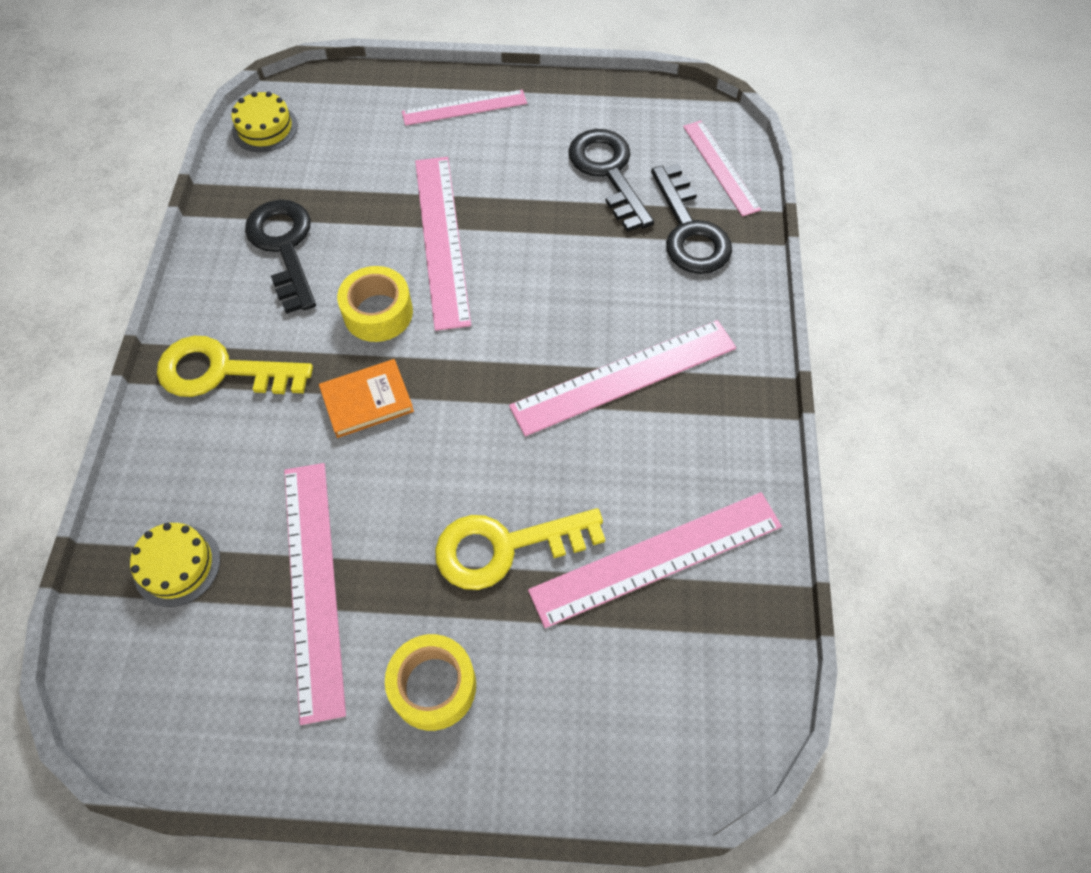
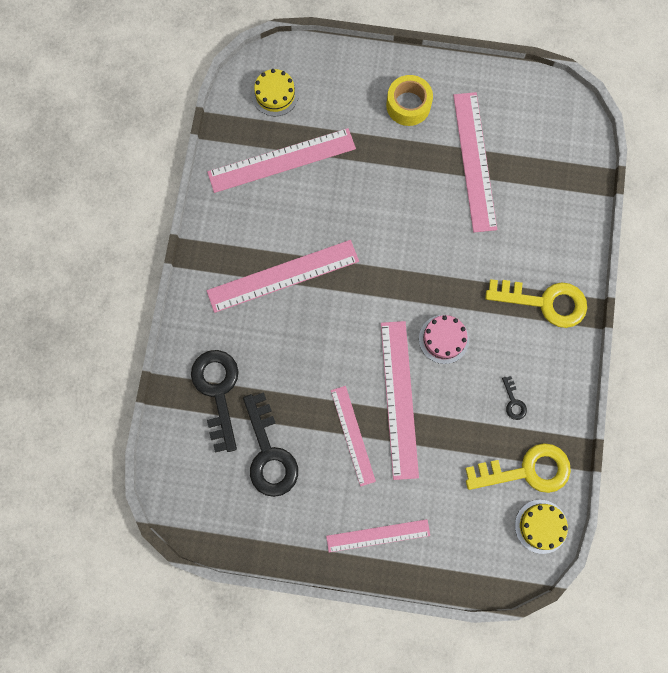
camera: 175 degrees left, 15 degrees up
(177, 565) = (552, 178): yellow cake -> yellow cake (275, 94)
(284, 247) = (513, 402): black key -> black key, size x0.43
(367, 400) = (448, 273): orange book -> none
(378, 313) = (443, 339): yellow tape -> pink cake
(504, 547) = (367, 173): yellow key -> yellow key (527, 470)
(720, 167) = (181, 451): pink ruler -> pink ruler (353, 435)

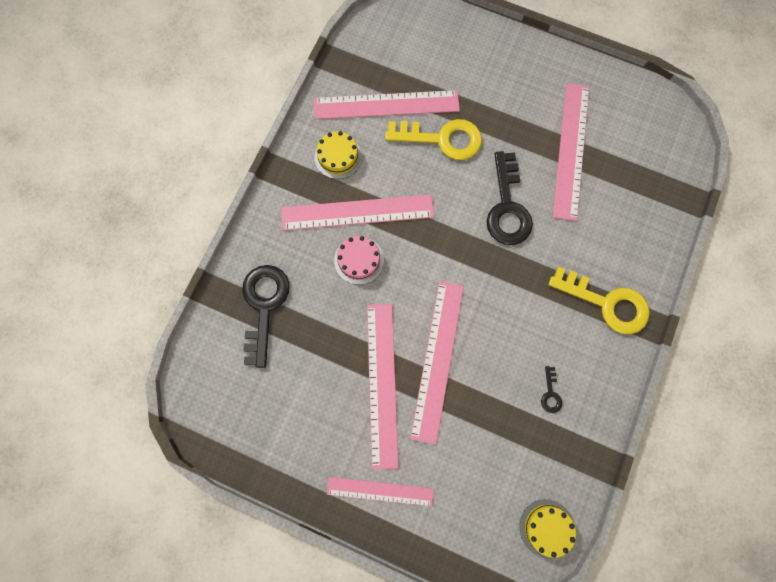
camera: 15 degrees right, 0 degrees up
(269, 454) = (296, 380): black key -> black key (507, 207)
(275, 94) = (397, 43): yellow cake -> yellow cake (338, 157)
(353, 435) = (382, 384): pink ruler -> pink ruler, size x1.59
(408, 105) = (520, 83): yellow tape -> none
(443, 339) = (497, 313): pink cake -> pink cake (359, 260)
(527, 470) = (546, 466): yellow key -> yellow key (442, 139)

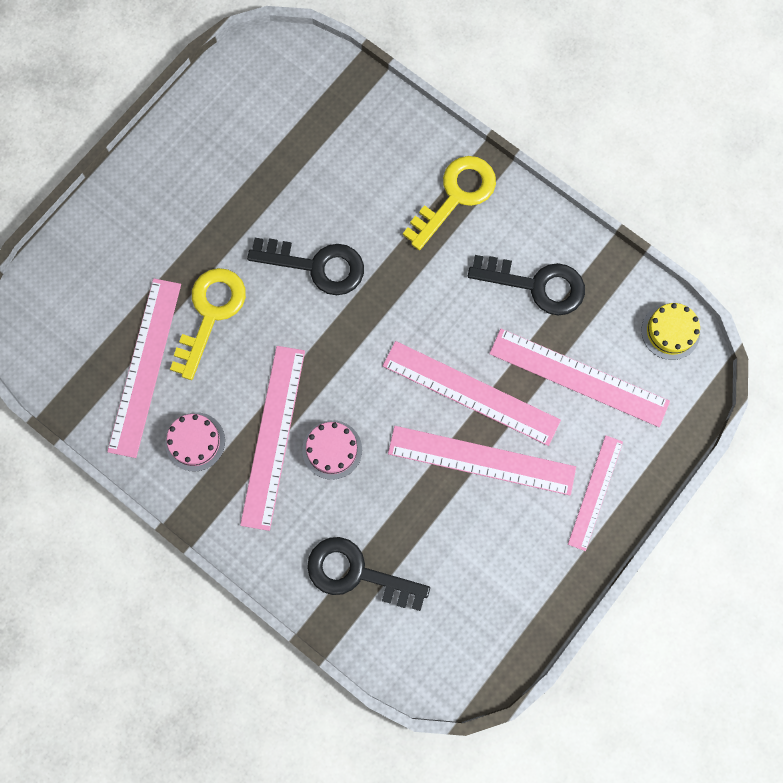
camera: 75 degrees left, 0 degrees up
(338, 157) = (195, 441): yellow cake -> pink cake
(550, 394) = (537, 285): black key -> black key, size x2.31
(570, 150) = (269, 175): pink ruler -> pink ruler (578, 377)

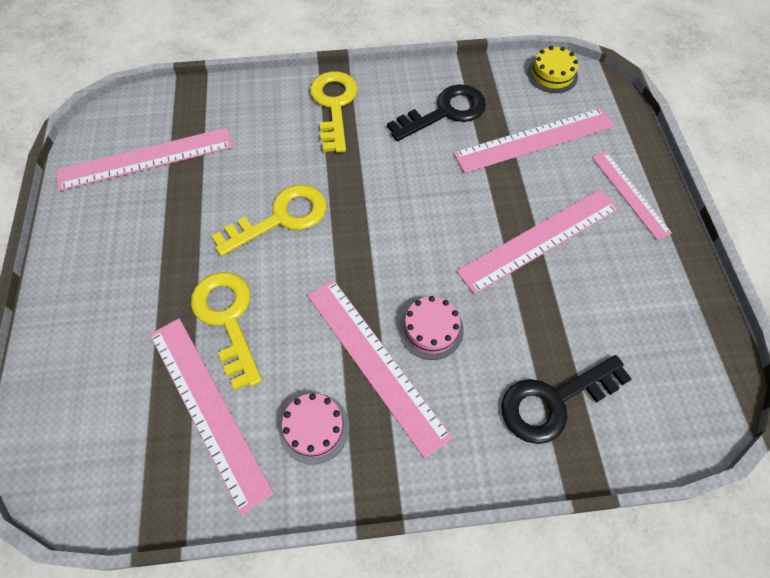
camera: 45 degrees left, 15 degrees down
(317, 266) = (281, 218): black key -> yellow key
(471, 392) = (481, 205): pink ruler -> pink ruler (146, 159)

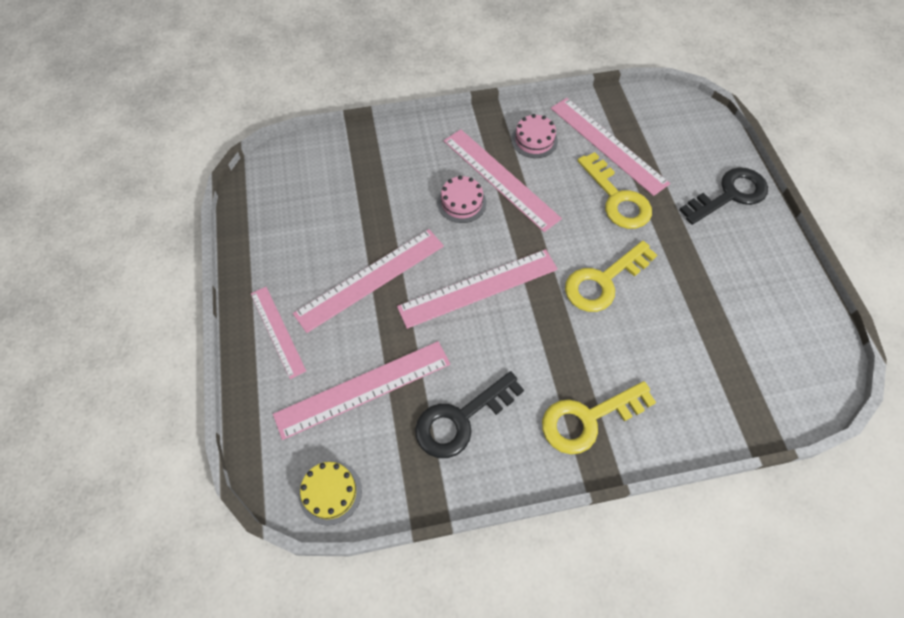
camera: 175 degrees right, 0 degrees up
(146, 159) = (758, 333): pink ruler -> pink ruler (478, 288)
(334, 105) = (587, 419): yellow key -> yellow key turned 75 degrees clockwise
(553, 401) = (374, 165): black key -> black key (730, 195)

